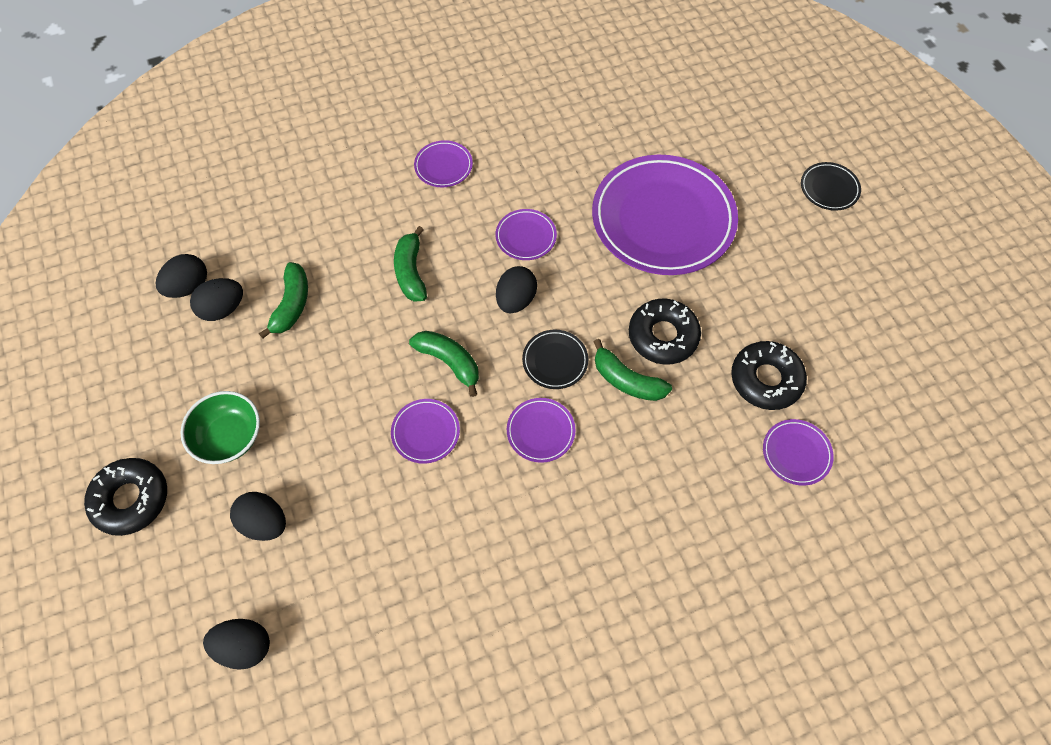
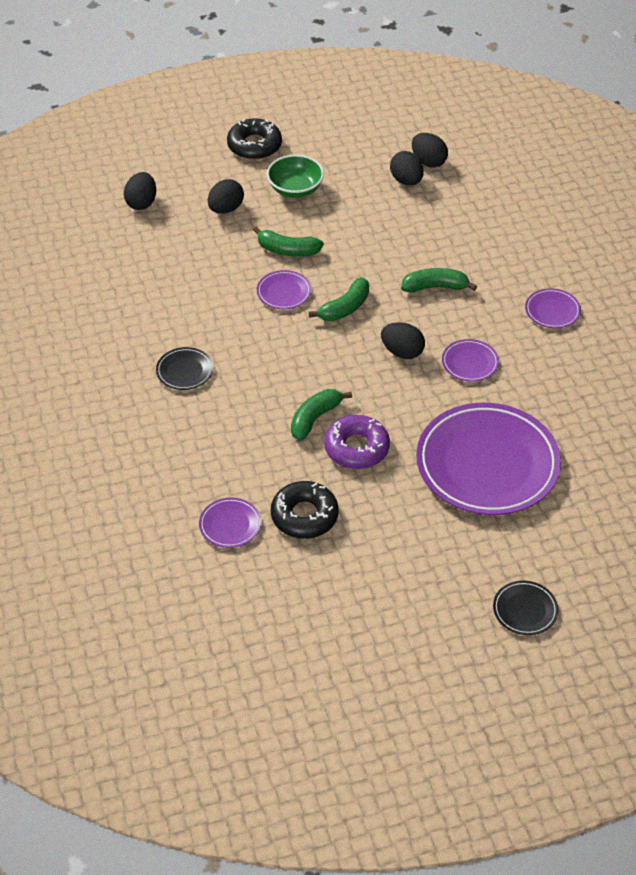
camera: 95 degrees right, 15 degrees down
(292, 305) = (407, 218): green banana -> green banana (287, 250)
(540, 431) = (275, 359): purple plate -> none
(555, 361) = (339, 373): black plate -> black plate (185, 371)
(663, 336) = (356, 448): black donut -> purple donut

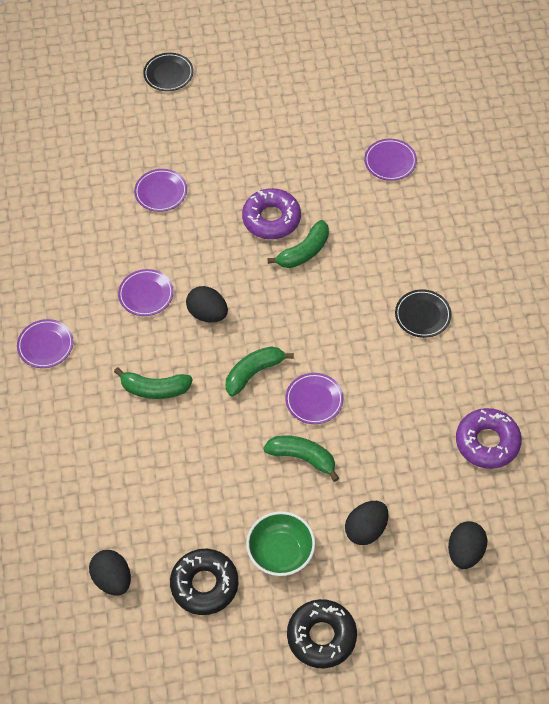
camera: 170 degrees left, 10 degrees up
(121, 276) = (487, 442): none -> purple donut
(304, 516) = (327, 163): black donut -> black donut (204, 585)
(406, 181) = (147, 550): black egg -> none
(487, 464) = (161, 192): purple plate -> purple plate, size x0.42

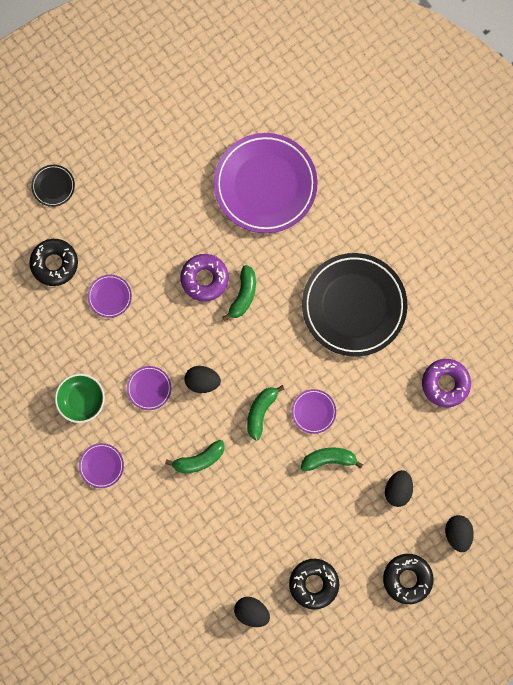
camera: 30 degrees left, 20 degrees up
(124, 140) = (54, 264): none -> black donut
(281, 552) = (351, 535): green bowl -> green bowl (81, 400)
(390, 162) = (265, 185): purple plate -> purple plate, size x2.38
(422, 315) = (354, 306): black plate -> black plate, size x2.38
(465, 552) = (469, 472): black egg -> black egg (457, 533)

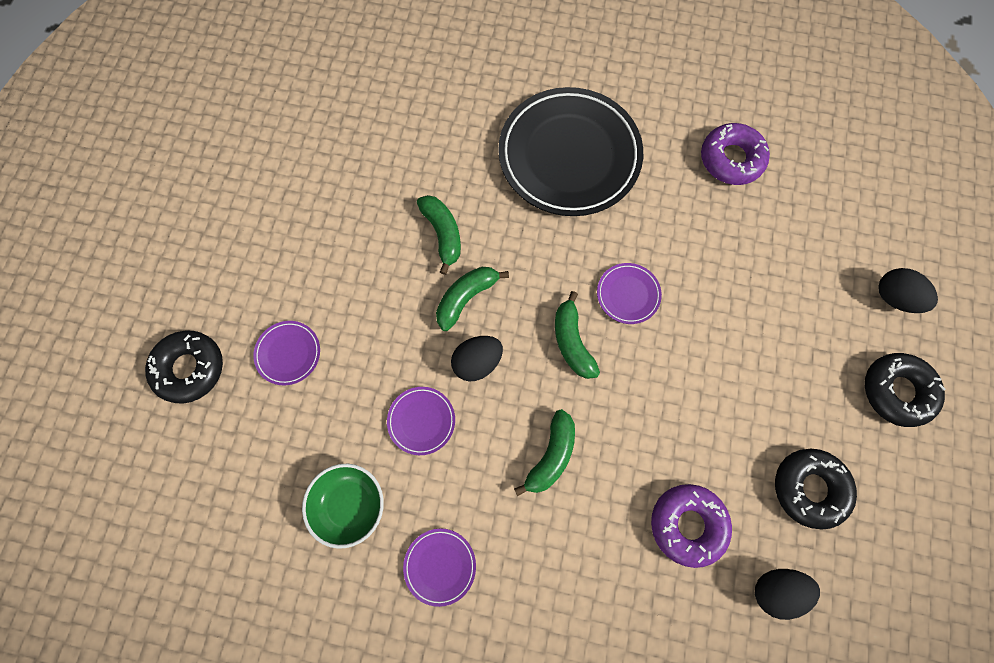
camera: 40 degrees left, 5 degrees down
(53, 186) = (123, 284): black plate -> none
(204, 279) = (385, 250): purple donut -> purple donut (687, 524)
(265, 185) = (371, 110): purple plate -> none
(329, 459) = (691, 332): green banana -> green banana (466, 298)
(397, 490) = (791, 303): black egg -> none

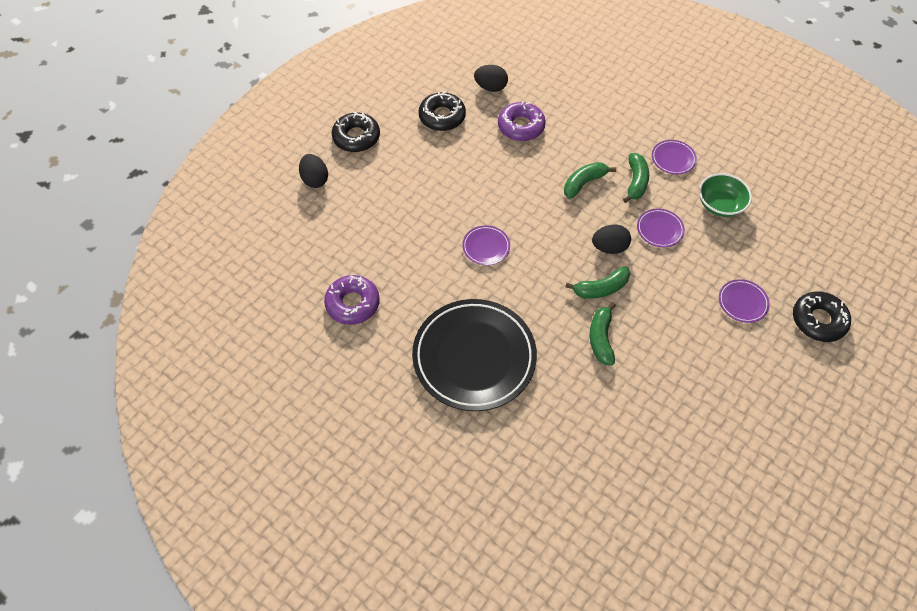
camera: 155 degrees left, 15 degrees down
(572, 342) = (539, 235): green banana -> green banana (635, 182)

